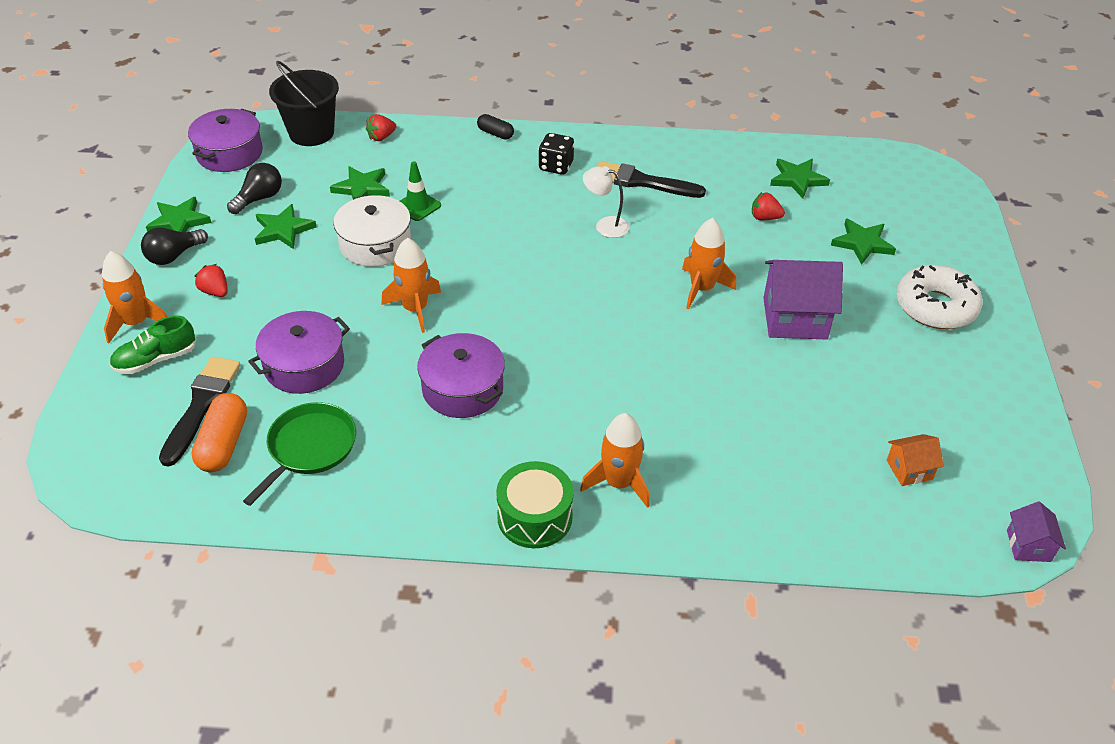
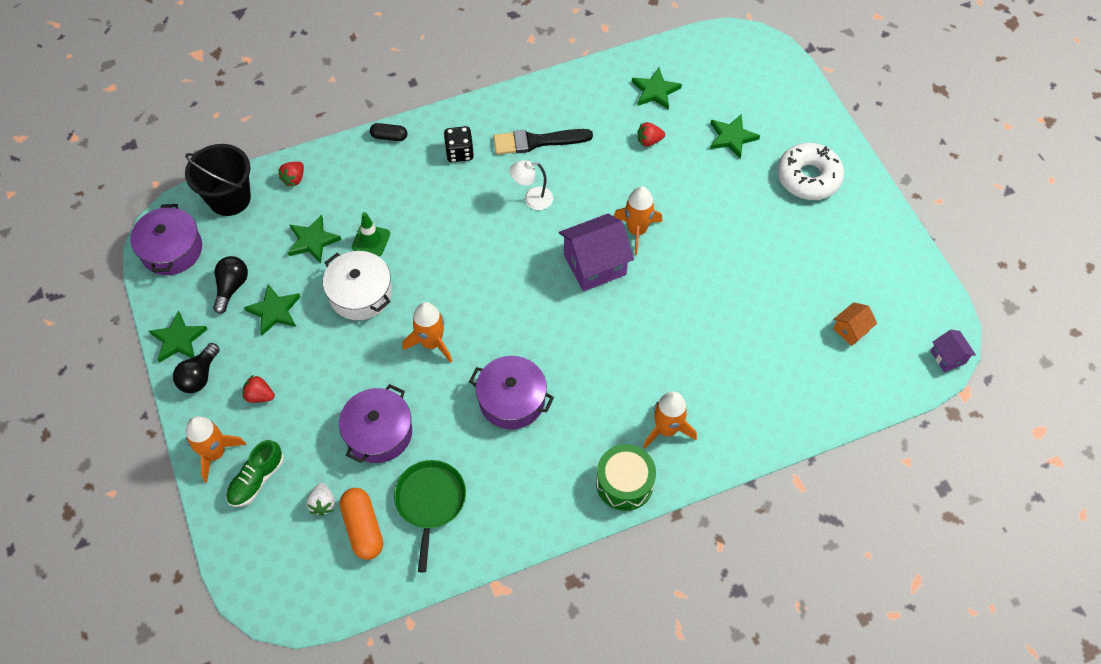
camera: 25 degrees left, 15 degrees up
(201, 405) = (323, 503): black brush -> white strawberry
(794, 318) = (716, 230): purple house -> purple house (594, 264)

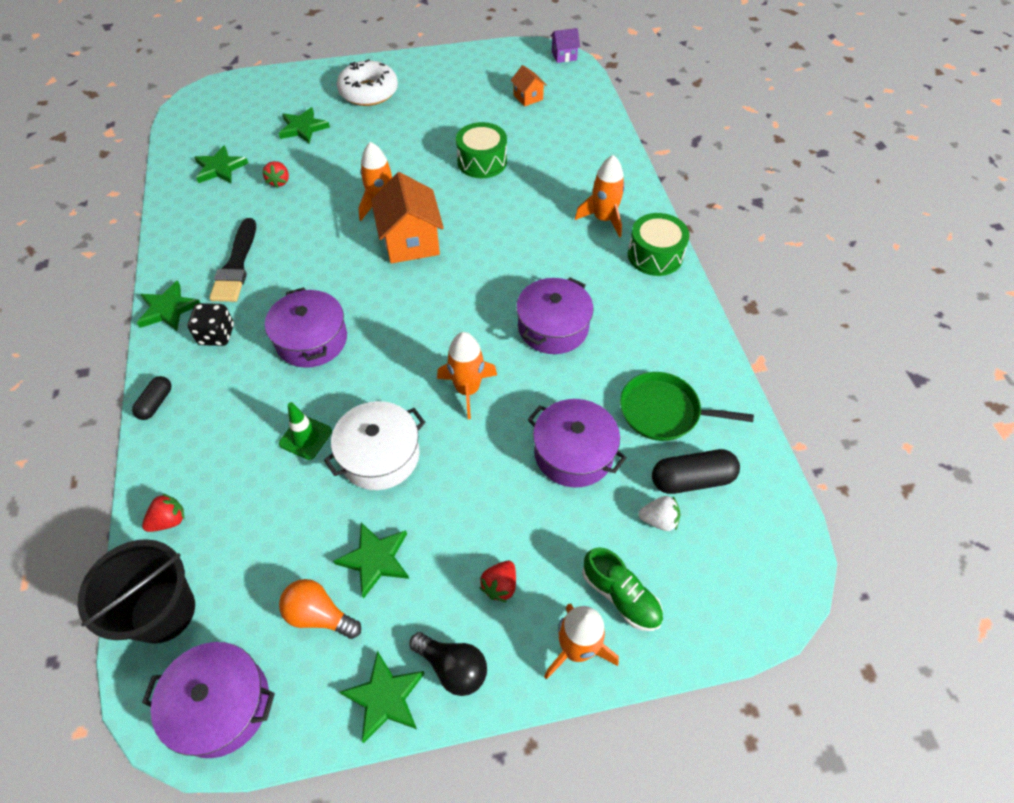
camera: 80 degrees left, 5 degrees down
(232, 287) = (319, 615): black light bulb -> orange light bulb
(294, 179) = (169, 520): red strawberry -> red strawberry turned 75 degrees counterclockwise
(313, 241) = (281, 504): green star -> green star (168, 309)
(363, 528) = (691, 479): orange capsule -> black capsule
(466, 218) = (311, 340): none -> purple pot
(532, 199) = (310, 279): white lamp -> none
(594, 264) = (411, 242): purple house -> orange house
(725, 303) = (482, 161): none -> green drum

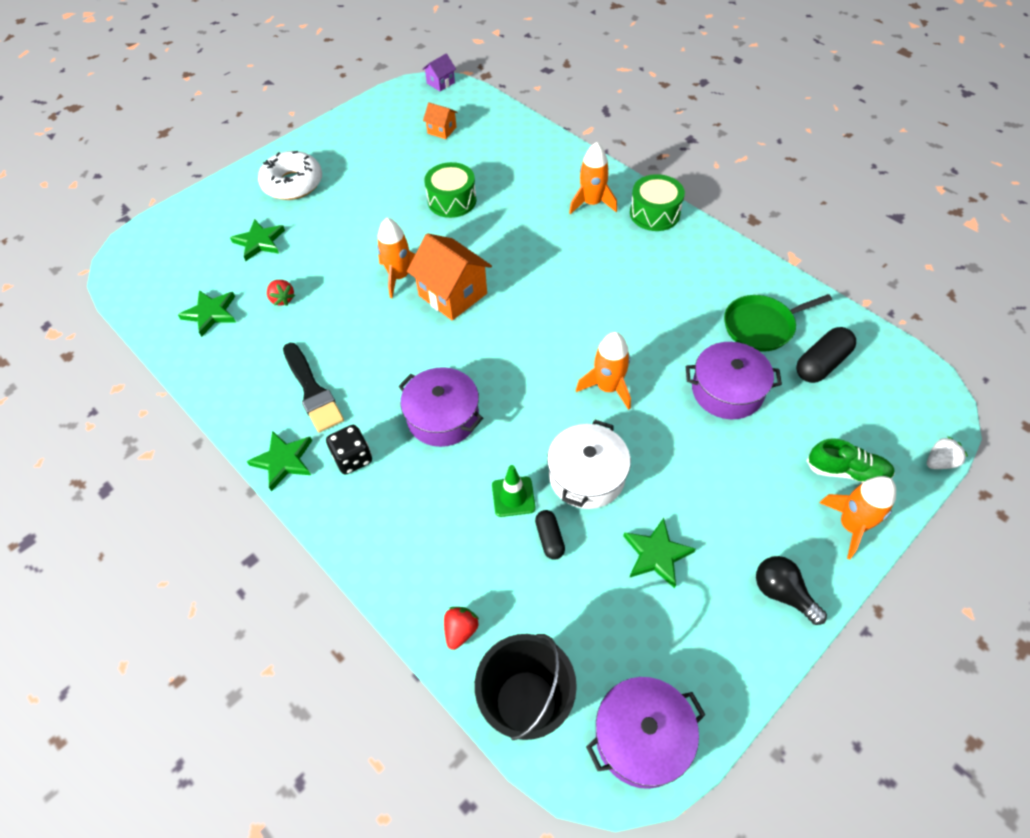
camera: 30 degrees left, 0 degrees up
(156, 403) = (352, 545): black capsule -> black capsule (549, 538)
(319, 615) = (653, 622): orange light bulb -> none
(385, 698) = (756, 646): green star -> none
(453, 667) = (782, 593): black light bulb -> black light bulb turned 135 degrees counterclockwise
(500, 586) = (762, 516): red strawberry -> none
(553, 327) = (628, 305): purple pot -> none
(658, 520) = (824, 404): white strawberry -> white strawberry (939, 462)

